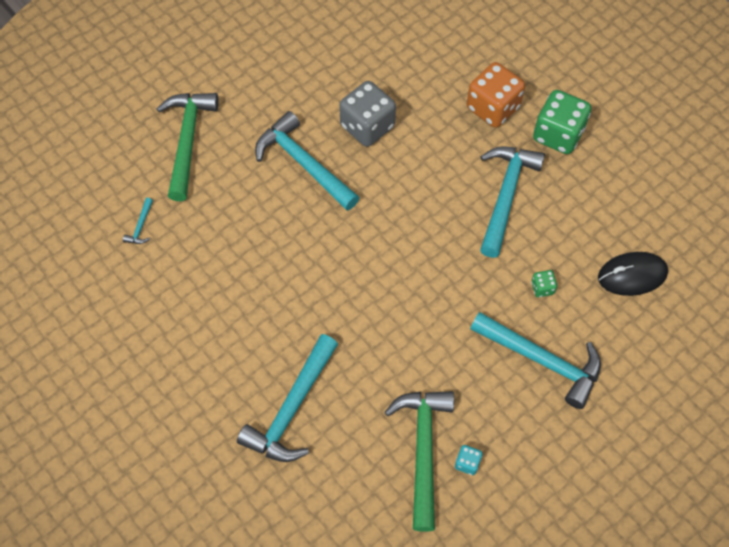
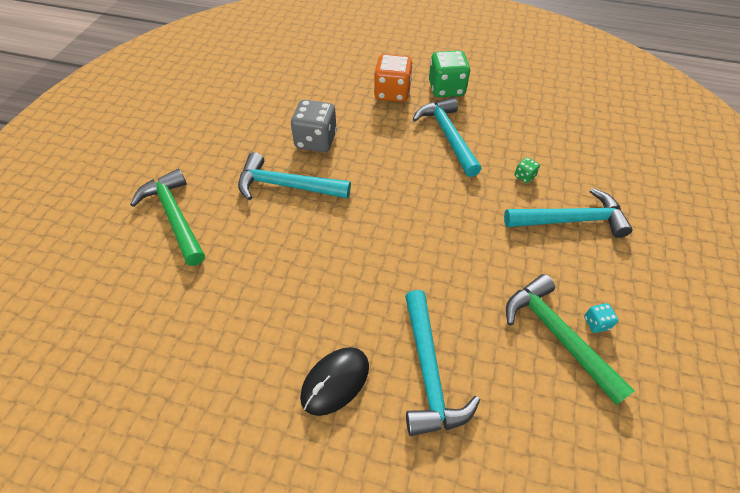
camera: 35 degrees left, 10 degrees down
(140, 226) = (175, 303): turquoise hammer -> none
(632, 275) = (568, 140): black mouse -> black mouse (335, 382)

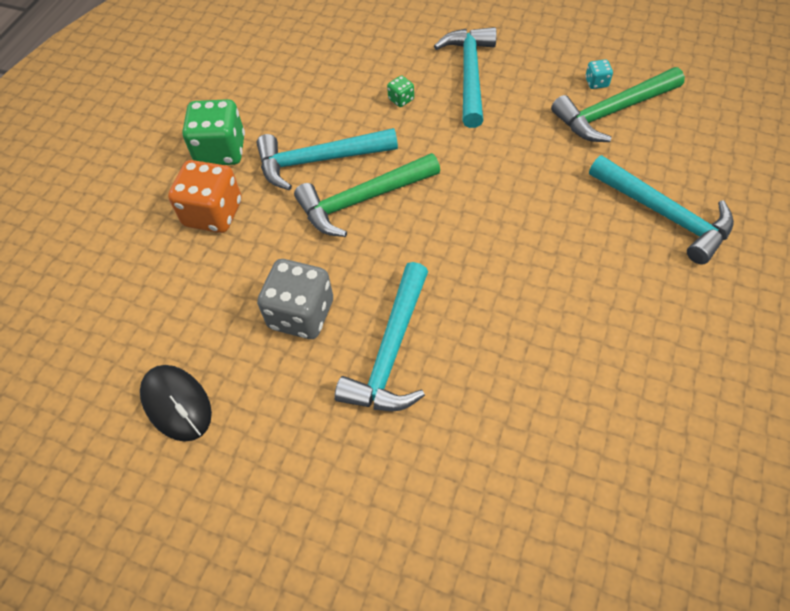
camera: 80 degrees left, 5 degrees up
(174, 216) = (442, 509): green hammer -> green hammer (362, 200)
(335, 382) = (687, 296): black mouse -> black mouse (177, 404)
(429, 372) = (665, 214): turquoise hammer -> turquoise hammer turned 45 degrees clockwise

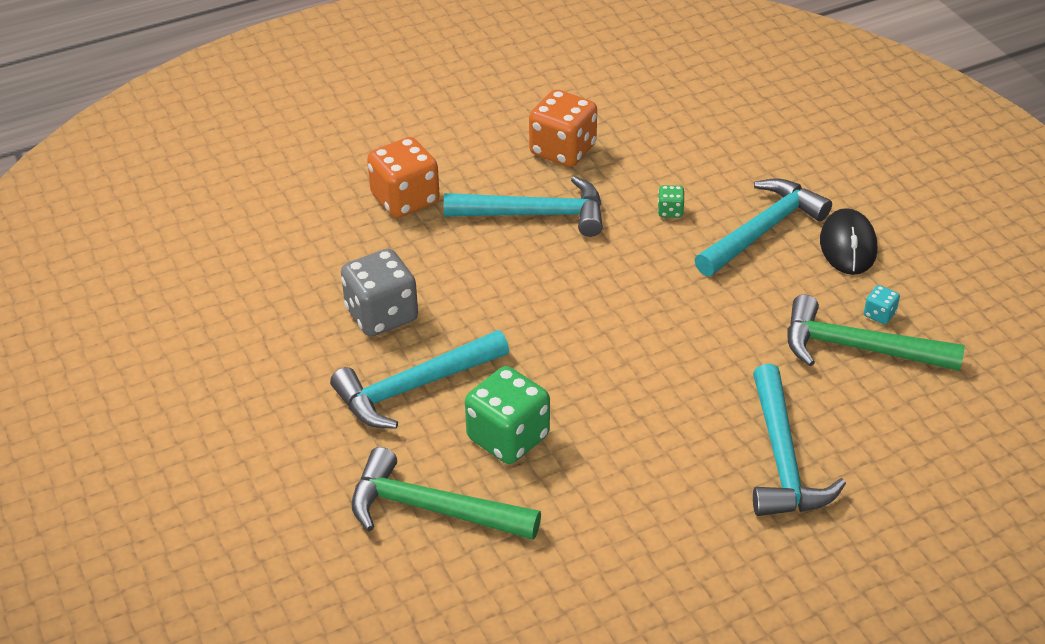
camera: 40 degrees right, 15 degrees down
(177, 404) = (228, 310): black mouse -> black mouse (848, 246)
(221, 151) = (467, 156): green dice -> green dice (508, 437)
(282, 104) = (563, 150): none -> orange dice
(318, 161) = (535, 214): turquoise hammer -> turquoise hammer turned 150 degrees clockwise
(362, 200) = (532, 267): green hammer -> green hammer (431, 509)

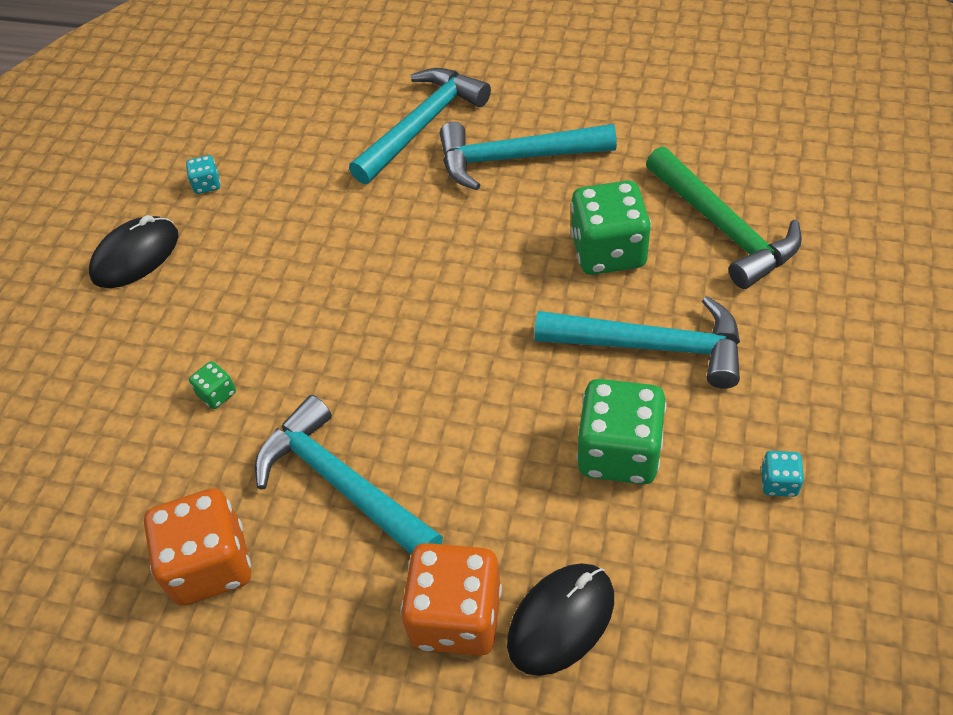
camera: 135 degrees left, 10 degrees up
(266, 352) = (778, 482): none -> turquoise dice
(346, 226) = (561, 620): none -> black mouse
(381, 315) = (619, 452): grey dice -> green dice
(762, 230) = (173, 316): turquoise hammer -> turquoise hammer (515, 158)
(858, 348) = (261, 169): green hammer -> none

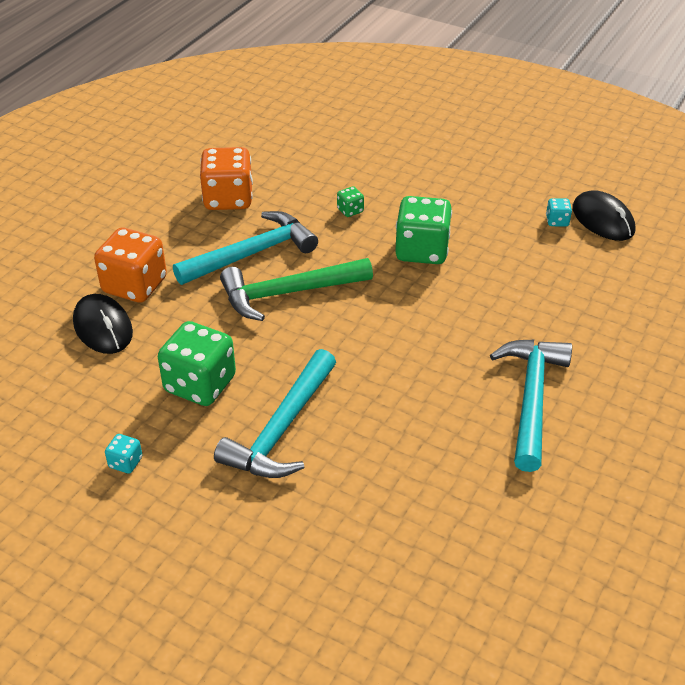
camera: 100 degrees right, 10 degrees down
(135, 256) = (492, 184): black mouse -> black mouse (603, 220)
(422, 125) = (595, 348): turquoise hammer -> none
(608, 251) = (393, 431): green dice -> green dice (421, 250)
(723, 228) = (388, 519): green hammer -> green hammer (288, 293)

